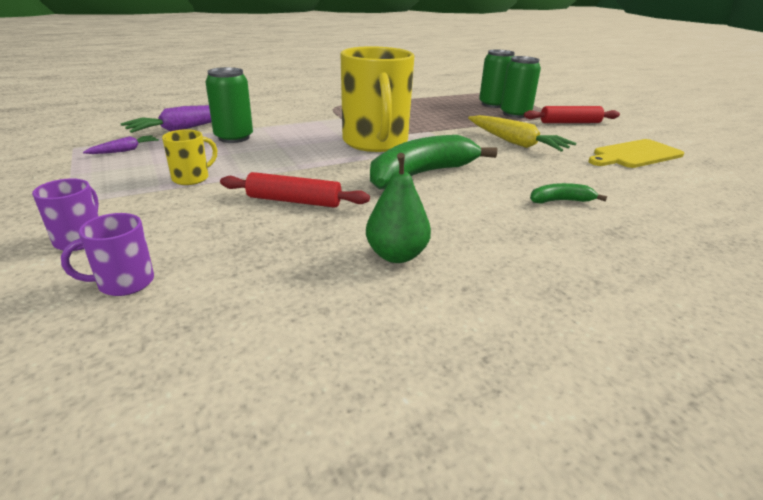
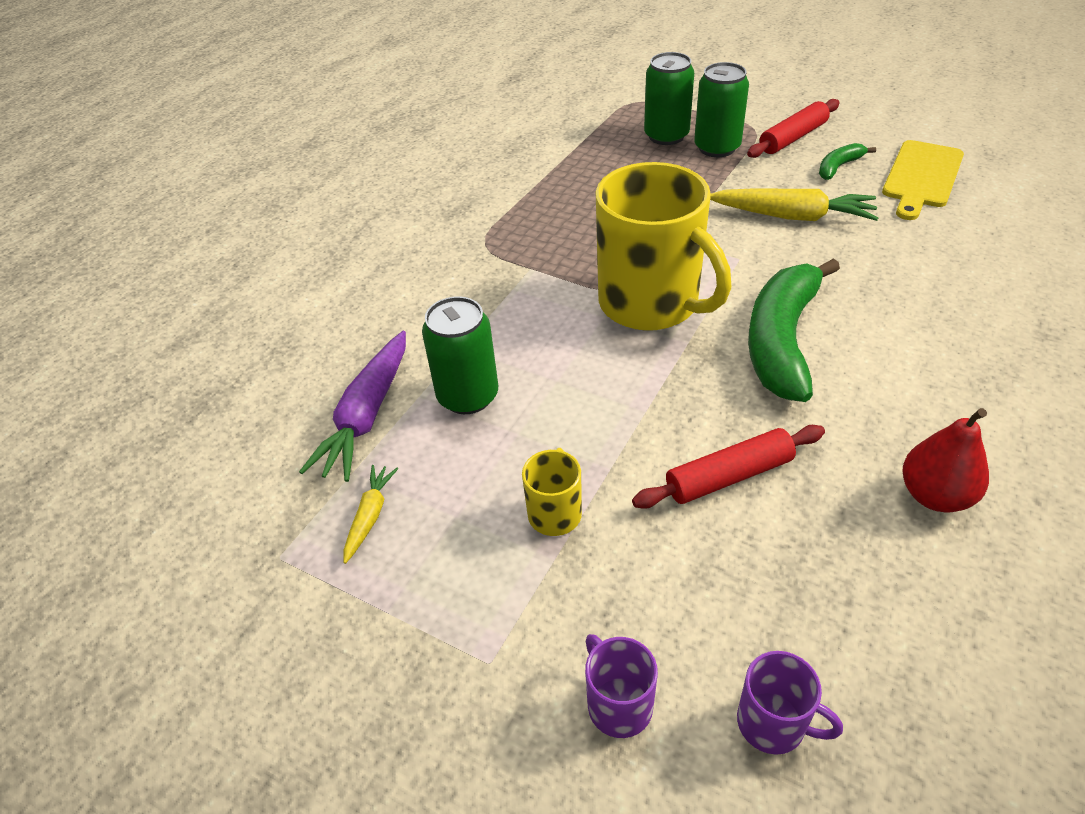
camera: 30 degrees left, 15 degrees up
(124, 150) = (370, 516): purple carrot -> yellow carrot
(124, 283) = (773, 723): purple mug -> purple mug turned 90 degrees counterclockwise
(396, 255) = (935, 495): green pear -> red pear
(560, 201) = (954, 309): green banana -> green banana (838, 167)

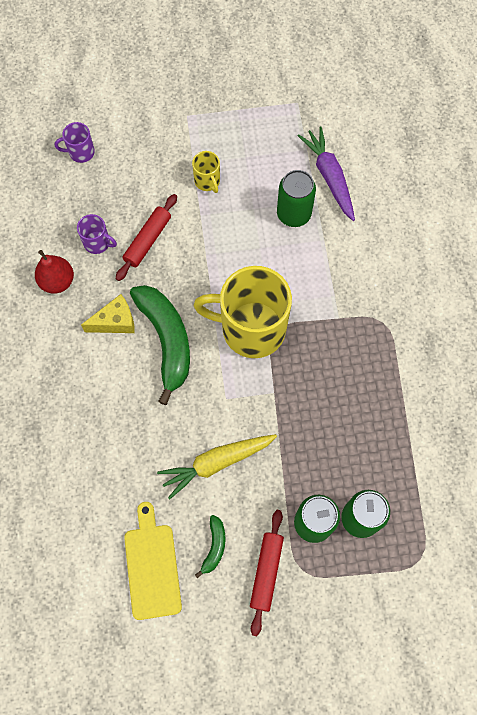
camera: 140 degrees right, 25 degrees up
(370, 516) = (279, 136): yellow carrot -> none
(618, 704) = (134, 128): purple mug -> purple mug (97, 243)
(852, 395) = (115, 322): none -> yellow cheese

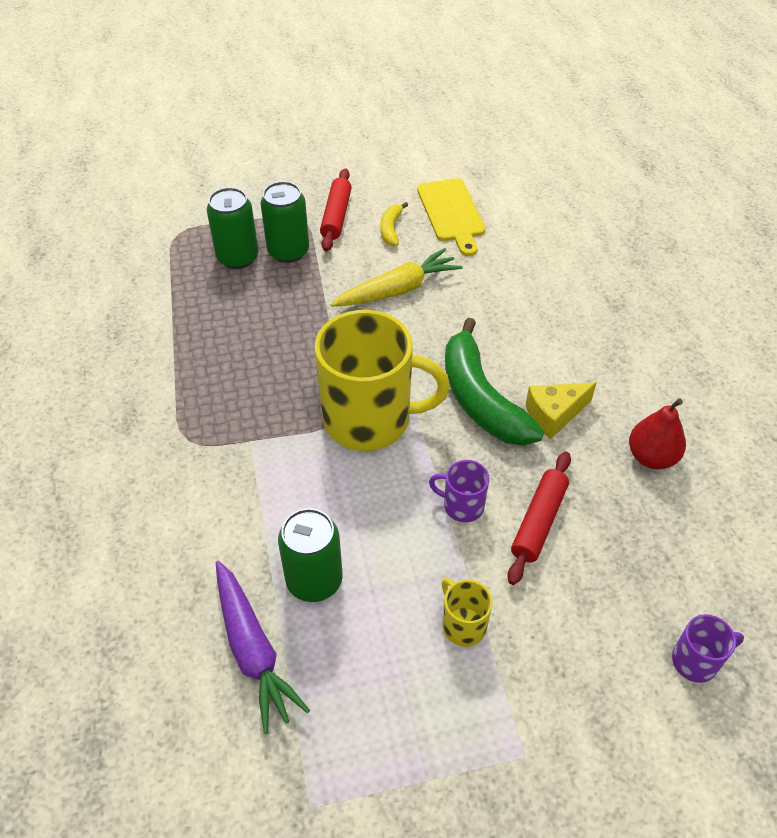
camera: 175 degrees right, 20 degrees down
(97, 243) = (613, 513): purple mug -> purple mug (462, 505)
(214, 546) = (391, 229): green banana -> yellow banana

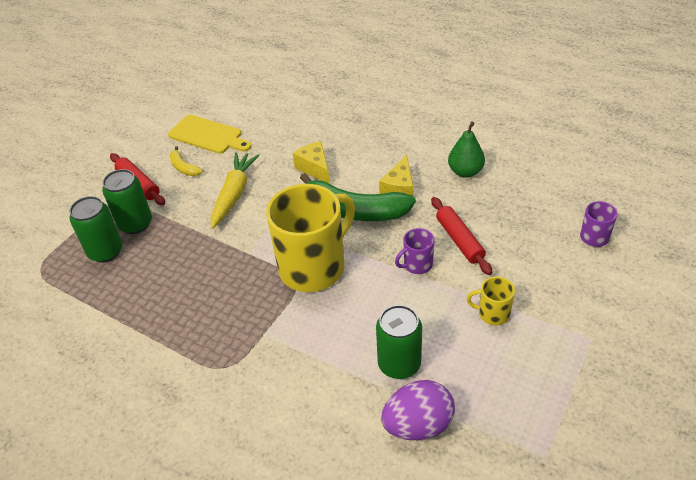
camera: 45 degrees left, 5 degrees down
(253, 649) = (418, 425): purple carrot -> purple egg
(502, 324) = (315, 168): none -> yellow cheese
(651, 457) = (465, 172): red pear -> green pear

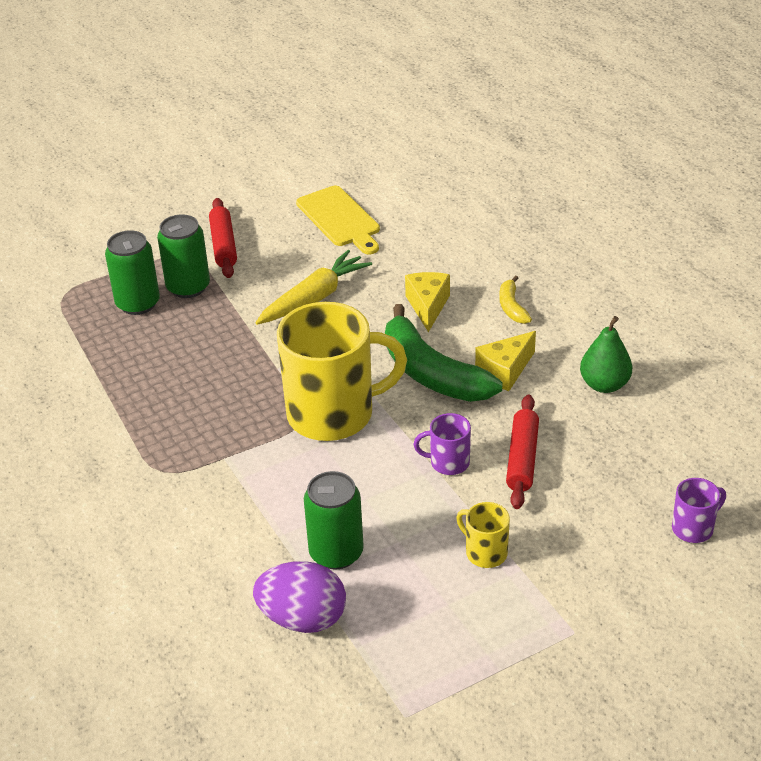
camera: 30 degrees right, 5 degrees down
(184, 167) = (285, 246): yellow banana -> yellow banana (512, 307)

